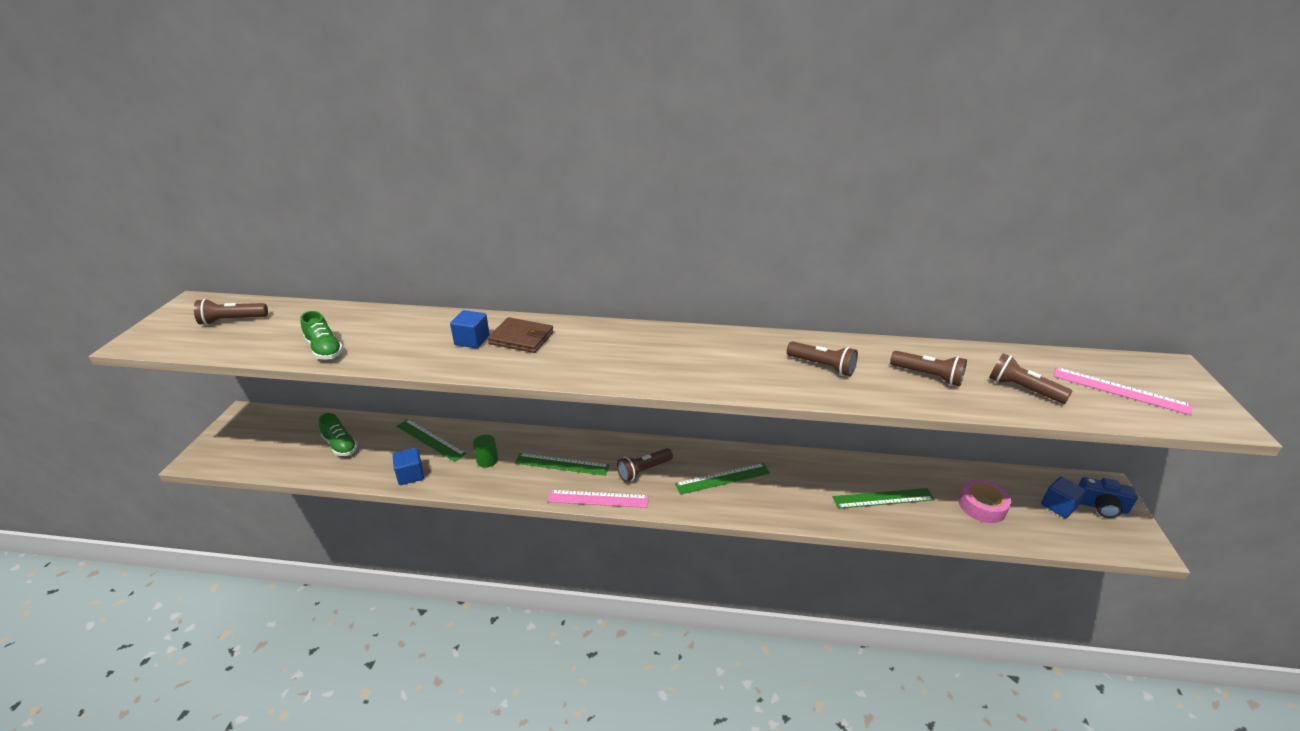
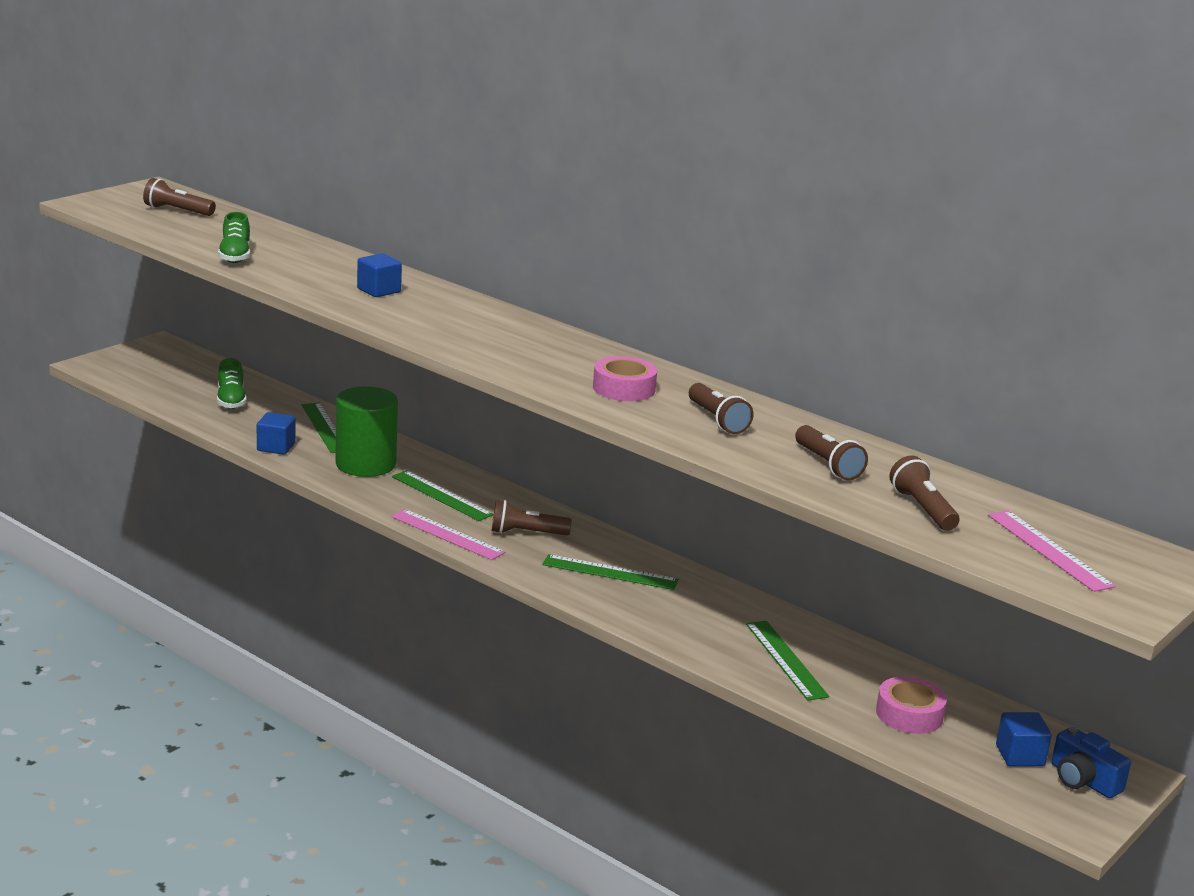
camera: 30 degrees right, 10 degrees down
(487, 460) = (365, 464): green cylinder -> green cylinder, size x2.15
(521, 338) = (430, 303): brown wallet -> none
(736, 363) = (624, 388): none -> pink tape
(883, 498) = (786, 659): green ruler -> green ruler turned 45 degrees clockwise

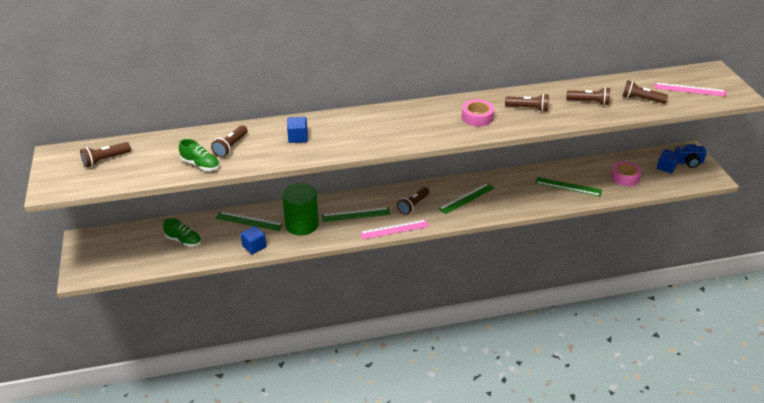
camera: 50 degrees left, 15 degrees up
(298, 261) = (231, 147): none -> brown flashlight

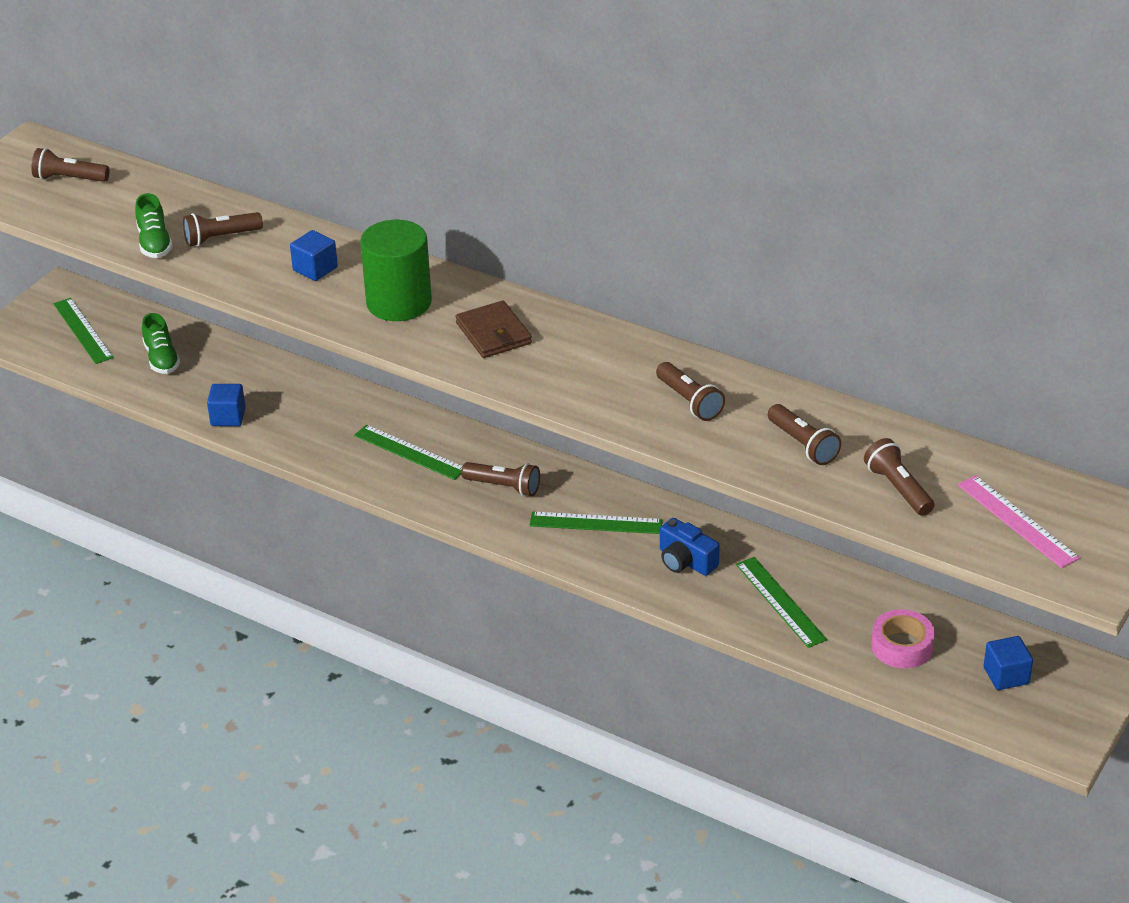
camera: 45 degrees right, 0 degrees up
(249, 221) = (267, 379): green ruler -> green ruler (82, 330)
(302, 224) = (323, 423): green cylinder -> green cylinder (399, 302)
(394, 229) = (429, 504): pink ruler -> none
(413, 205) = (504, 487): brown flashlight -> brown flashlight turned 150 degrees counterclockwise
(416, 123) = (493, 333): none -> brown wallet
(477, 117) = (591, 372): pink tape -> none
(688, 162) = (1064, 693): blue camera -> blue camera (685, 561)

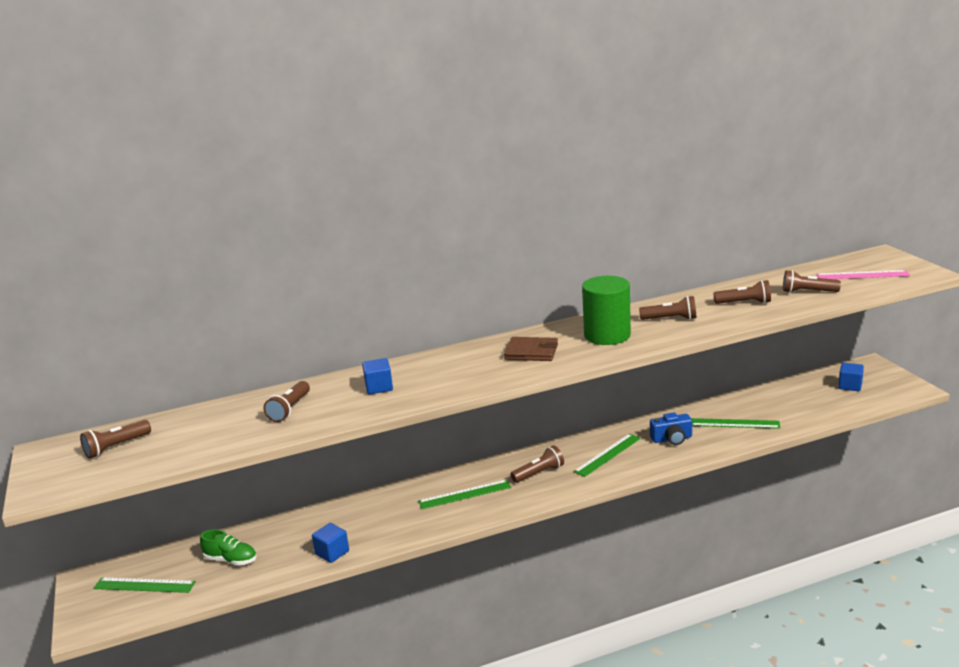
camera: 50 degrees left, 15 degrees down
(154, 243) = (251, 434): green shoe -> none
(399, 302) = (457, 371): green cylinder -> green cylinder (607, 335)
(902, 646) = (803, 403): pink tape -> none

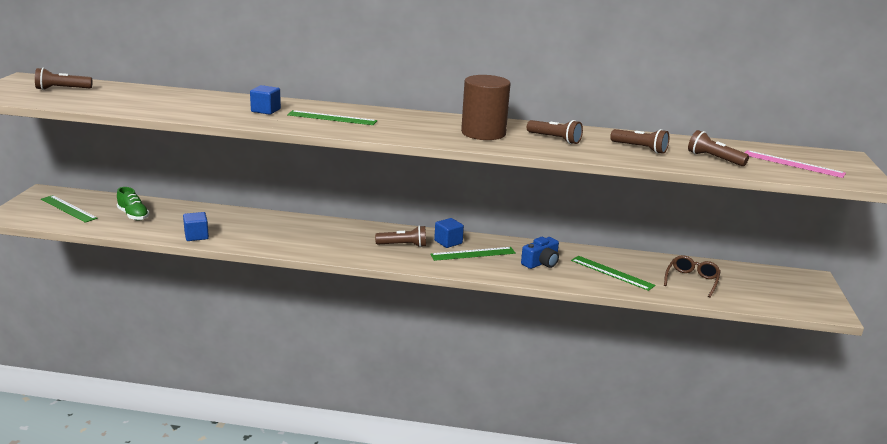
camera: 25 degrees right, 0 degrees up
(290, 409) = (189, 103): brown flashlight -> none
(465, 494) = (331, 237): green ruler -> green ruler (332, 118)
(531, 352) = (407, 125): brown wallet -> none
(607, 335) = (483, 133): green cylinder -> brown cylinder
(672, 439) = (541, 263): blue camera -> blue camera turned 60 degrees counterclockwise
(798, 404) = (692, 280): none -> brown glasses
(850, 386) = (764, 286): blue cube -> blue cube (448, 242)

